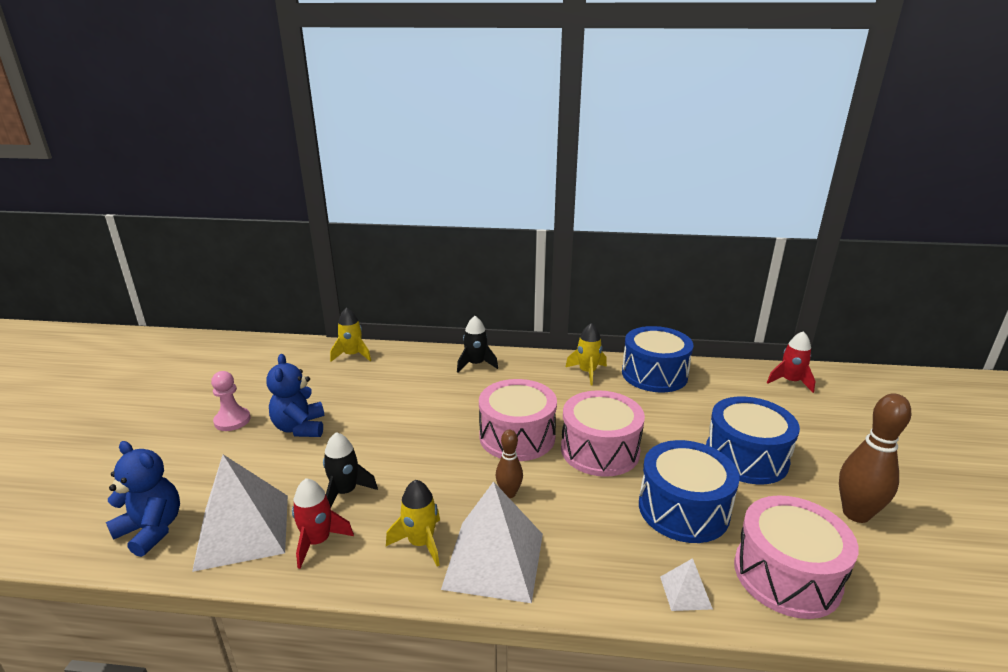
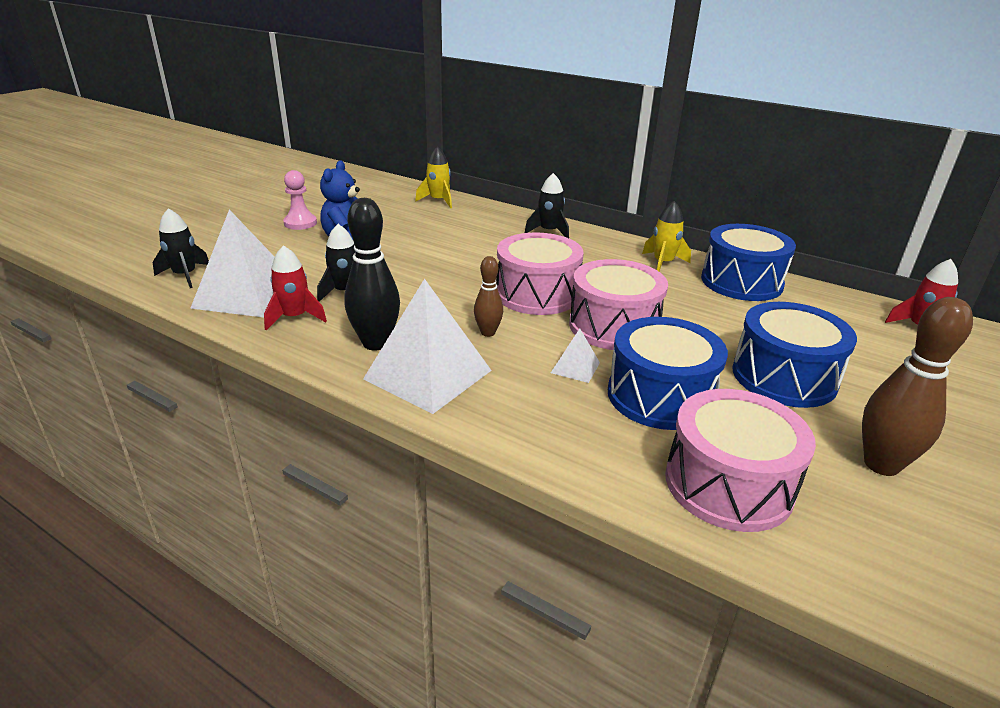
camera: 25 degrees right, 5 degrees up
(151, 530) = (185, 275): blue teddy bear -> black rocket
(421, 543) = (376, 343): yellow rocket -> black bowling pin
(685, 592) = (594, 458): white pyramid -> white pyramid (575, 367)

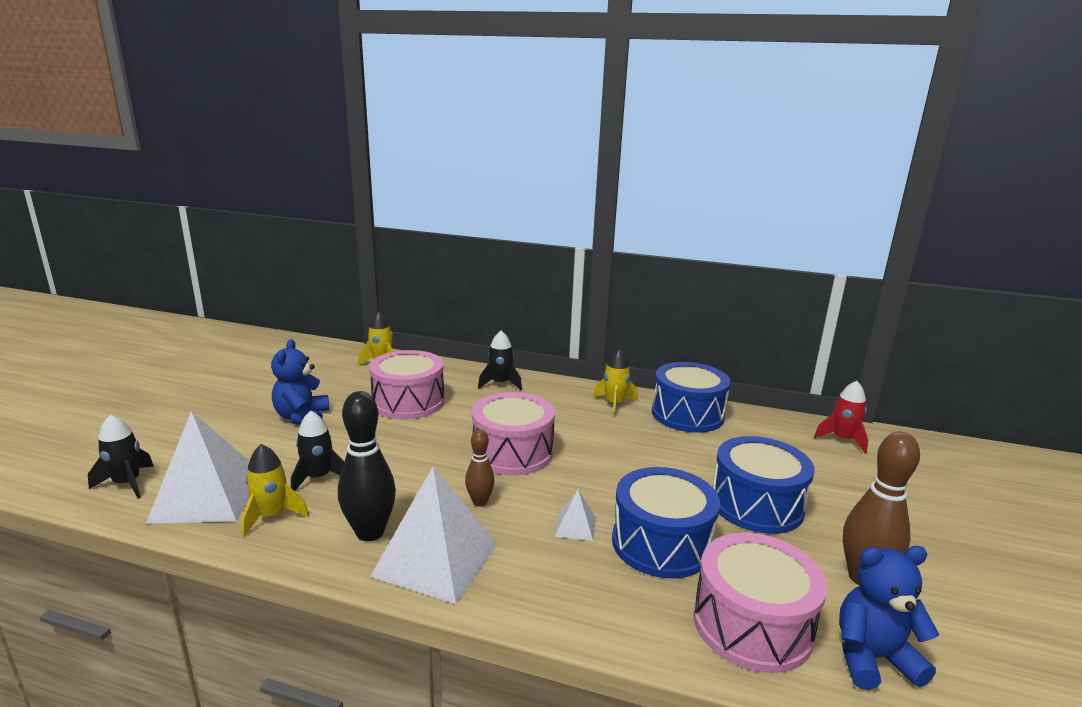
camera: 15 degrees left, 10 degrees down
(295, 317) = (272, 516): red rocket -> yellow rocket
(300, 223) = (243, 403): pink pawn -> none
(613, 326) = (594, 476): pink drum -> pink drum (408, 402)
(855, 540) = (872, 658): none -> blue teddy bear

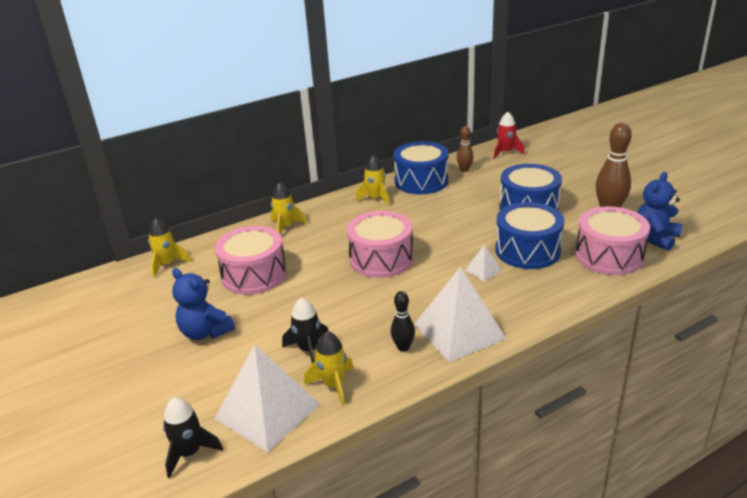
camera: 45 degrees left, 10 degrees up
(370, 532) = (403, 347): black bowling pin -> black bowling pin, size x0.57
(480, 502) = (420, 293): brown bowling pin -> brown bowling pin (464, 170)
(500, 383) = (285, 227): black rocket -> yellow rocket

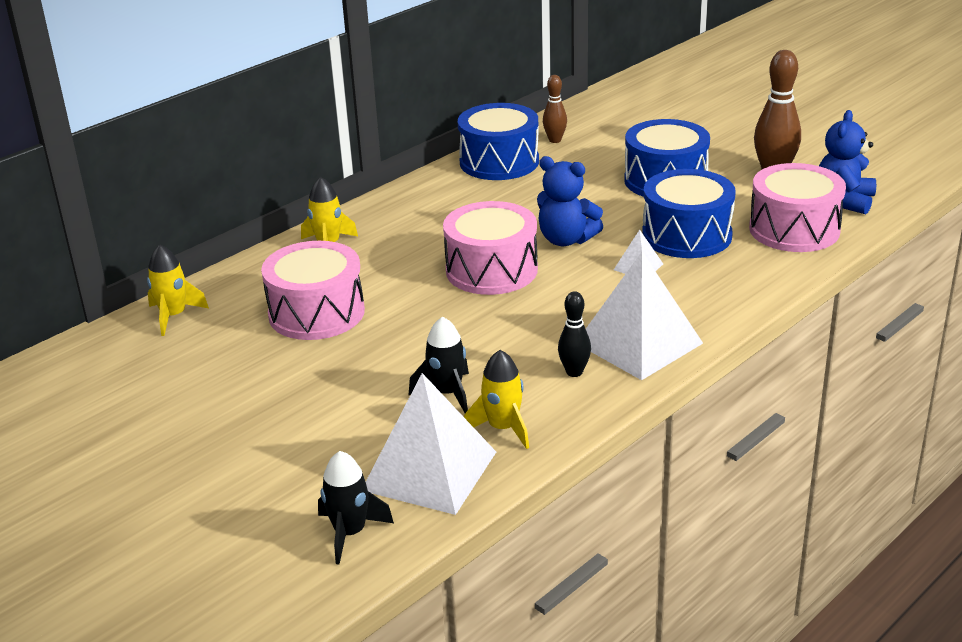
camera: 15 degrees left, 0 degrees up
(205, 332) = (287, 393): blue teddy bear -> blue teddy bear (566, 240)
(375, 198) = (443, 192): yellow rocket -> none
(505, 152) = (603, 111): red rocket -> none

